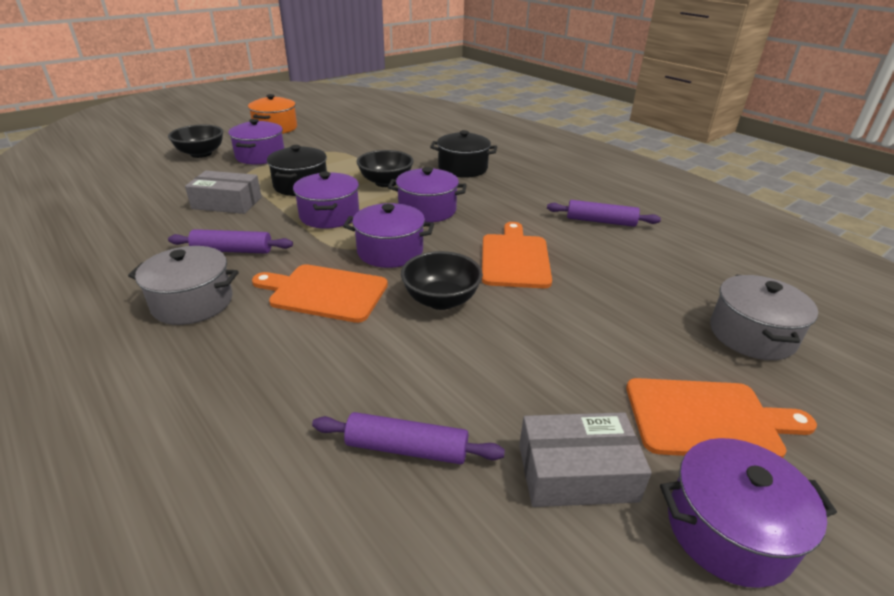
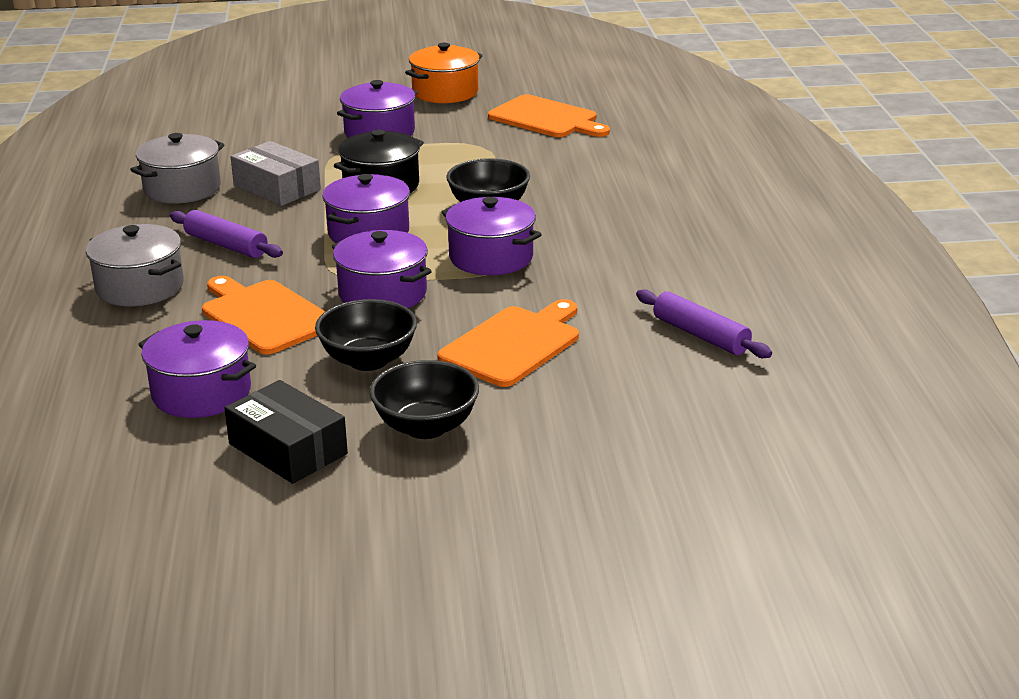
camera: 35 degrees right, 5 degrees down
(201, 154) = (314, 113): black bowl -> black bowl (426, 427)
(406, 449) = (179, 463): purple rolling pin -> none
(462, 168) = (620, 212): black pot -> none
(475, 394) = (287, 449): none -> black box
(576, 472) = (290, 534): grey box -> none
(708, 419) = (474, 552): orange cutting board -> orange cutting board (546, 118)
(728, 530) = (354, 618): purple pot -> purple pot (201, 393)
(752, 335) = (664, 512): grey pot -> grey pot (182, 189)

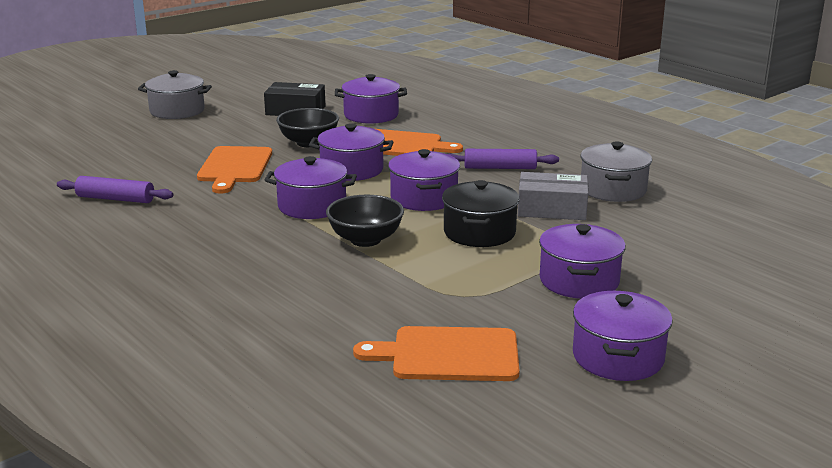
camera: 145 degrees right, 5 degrees down
(140, 287) = (498, 139): grey pot -> grey pot (177, 111)
(426, 427) = (240, 129): black bowl -> none
(445, 92) = (618, 357): orange pot -> purple pot

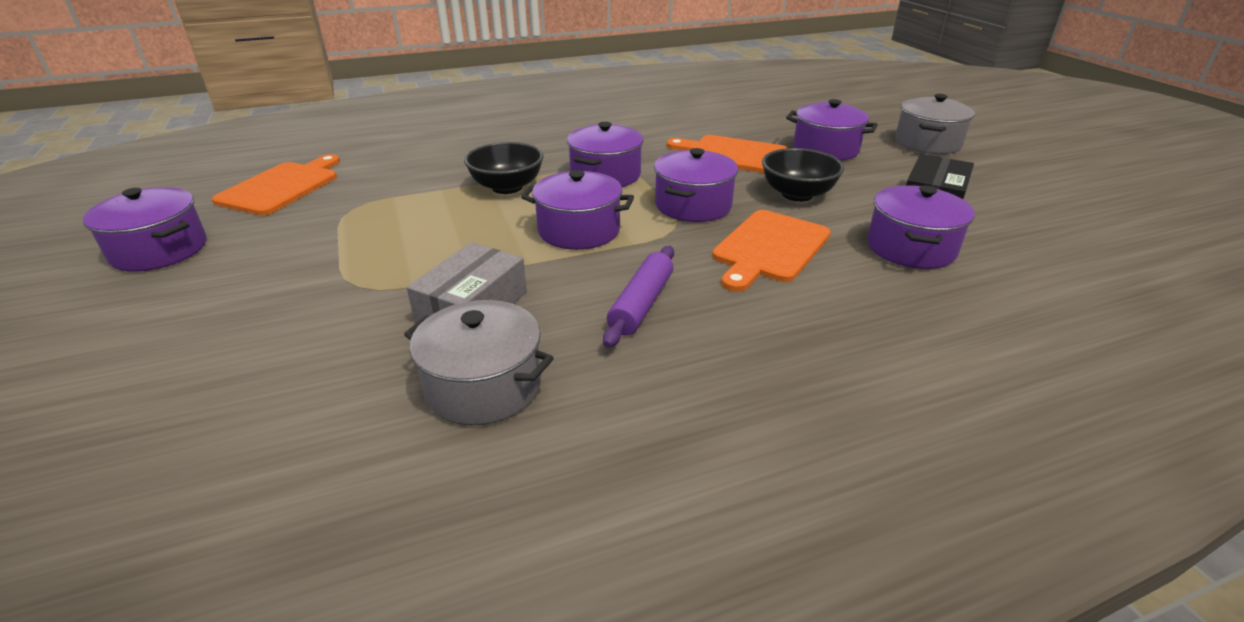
camera: 110 degrees right, 10 degrees up
(116, 199) = (680, 113): purple rolling pin -> none
(479, 232) = (461, 243): black pot -> none
(579, 281) = (293, 271): purple pot -> purple pot (825, 149)

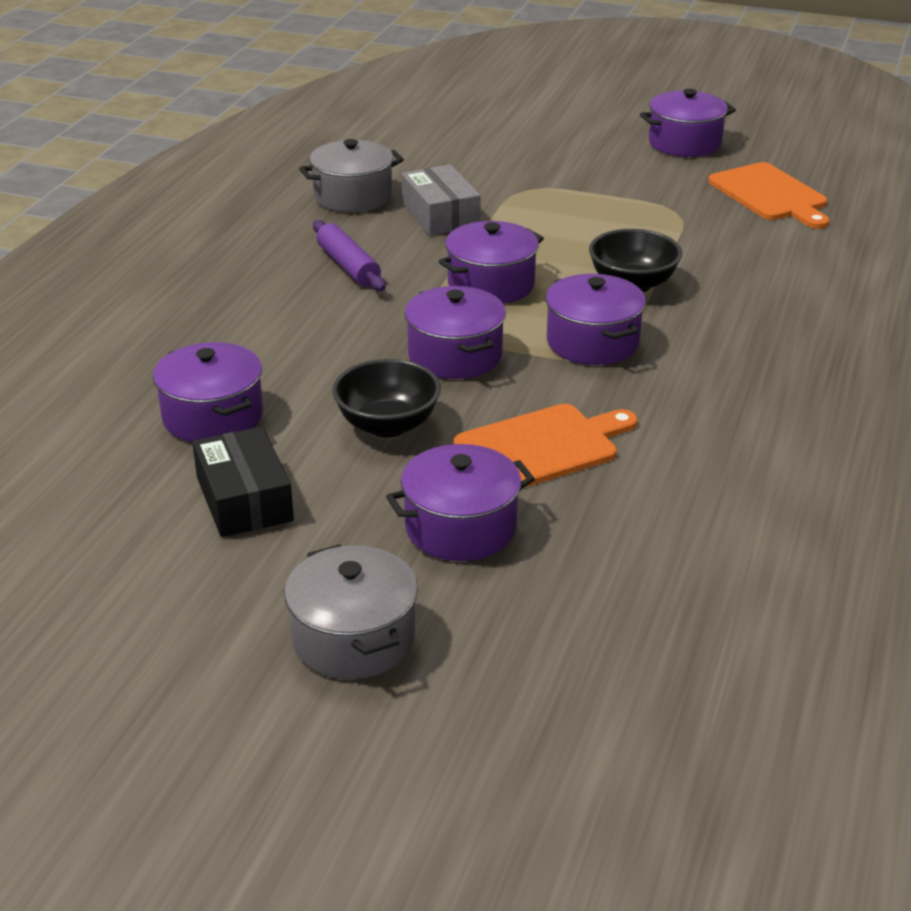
camera: 130 degrees right, 0 degrees up
(769, 248) = (328, 350): orange cutting board -> none

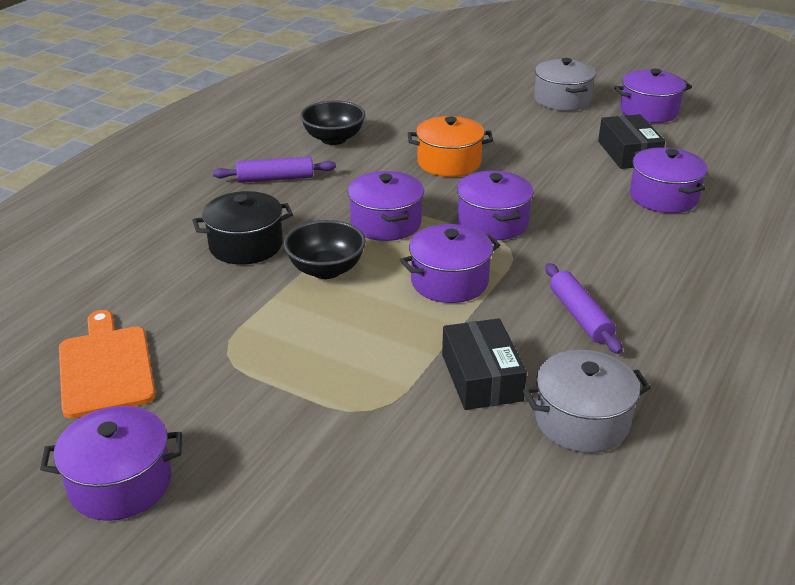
camera: 170 degrees left, 0 degrees up
(387, 425) = (544, 182): black bowl -> black bowl (333, 139)
(440, 215) = (481, 377): grey box -> black box
(460, 528) = (506, 132): purple pot -> purple pot (649, 111)
(542, 447) = (449, 162): orange cutting board -> orange pot
(743, 301) = (246, 245): none -> black pot
(786, 392) = (275, 178): none -> purple rolling pin

